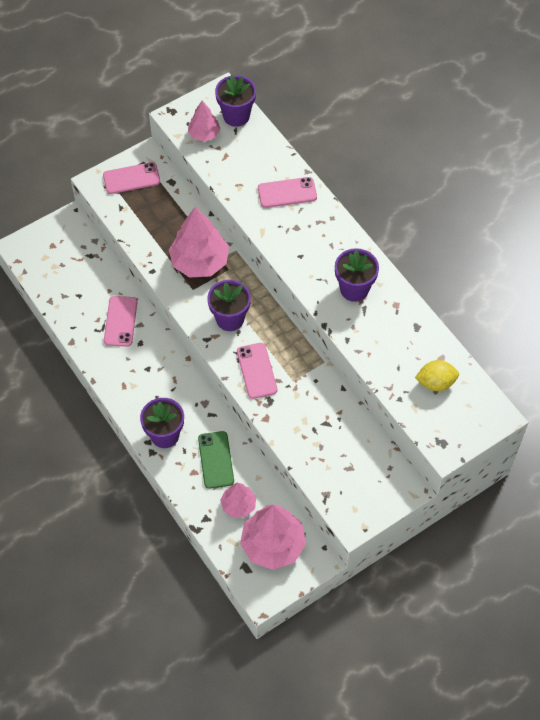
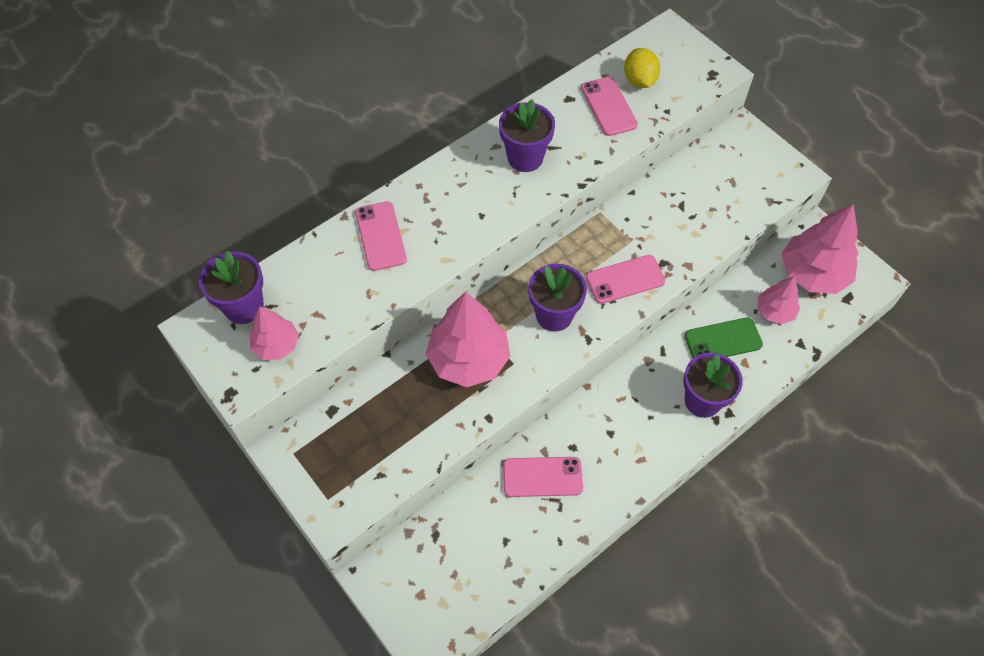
camera: 95 degrees left, 0 degrees up
(131, 178) = (326, 466): pink phone -> pink phone (608, 106)

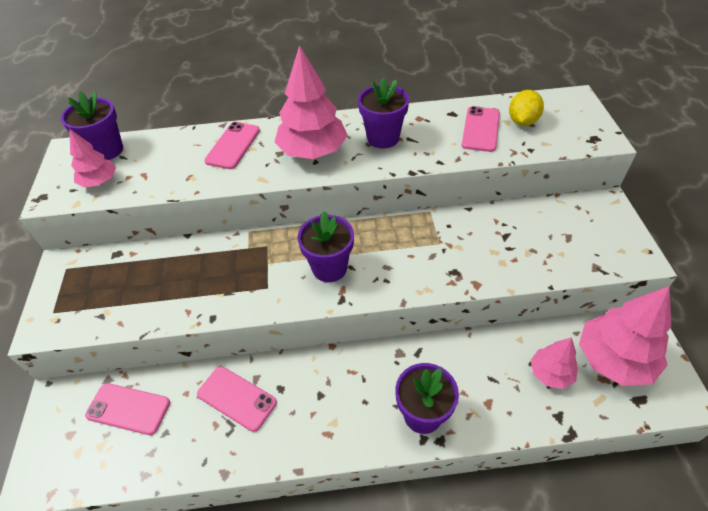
camera: 35 degrees right, 10 degrees down
(468, 359) = (237, 267): pink tree -> pink tree (312, 151)
(625, 279) = (410, 269): pink phone -> pink phone (128, 409)
(723, 340) = (480, 372): green phone -> none

